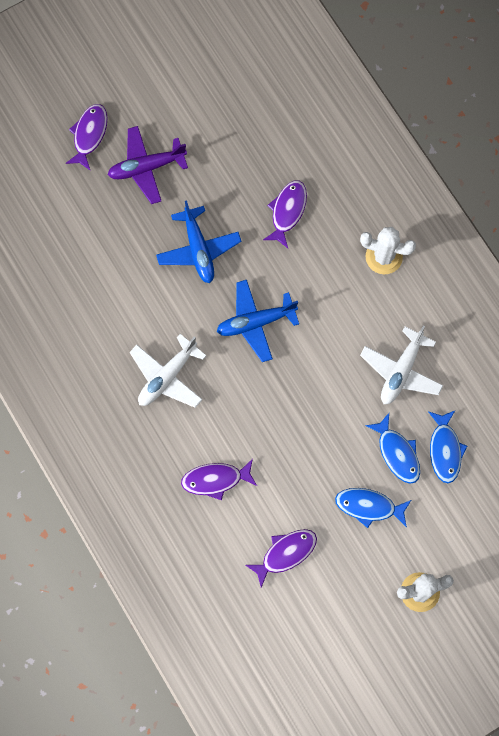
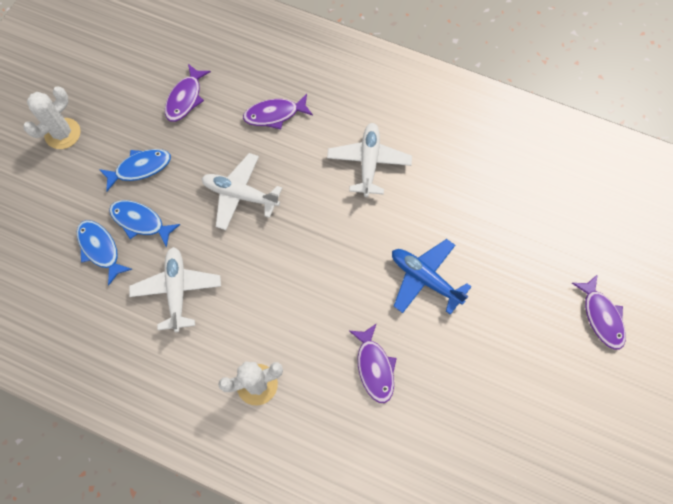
camera: 145 degrees right, 5 degrees down
(146, 167) = (528, 321): purple plane -> none
(215, 480) = (274, 114): purple fish -> purple fish turned 150 degrees counterclockwise
(256, 322) = (330, 250): blue plane -> none
(297, 421) = (240, 195): none -> white plane

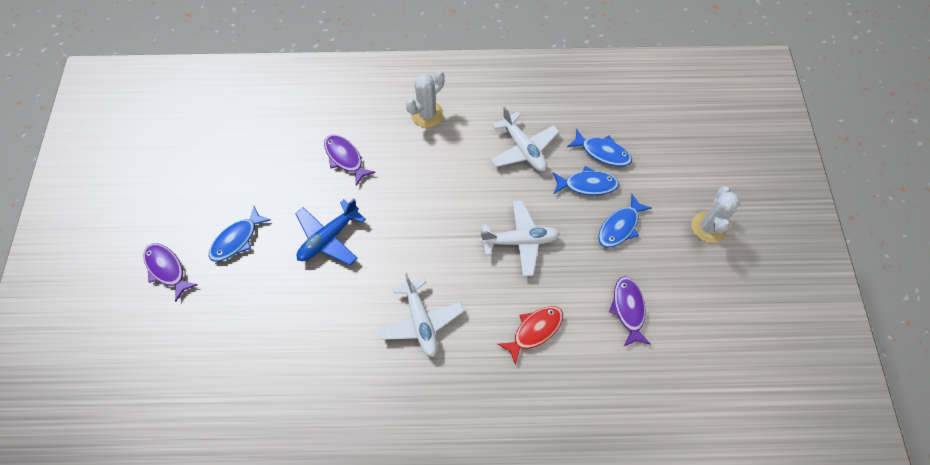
camera: 155 degrees right, 5 degrees down
(274, 114) = (534, 331): purple fish -> red fish
(425, 279) = (329, 238): blue plane -> blue plane turned 120 degrees clockwise
(521, 319) = (237, 239): none -> blue fish

